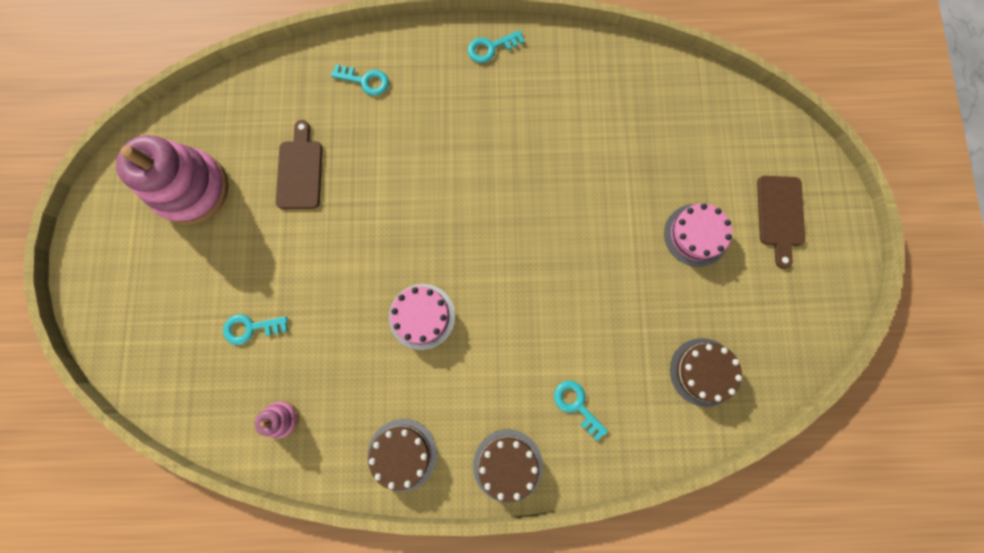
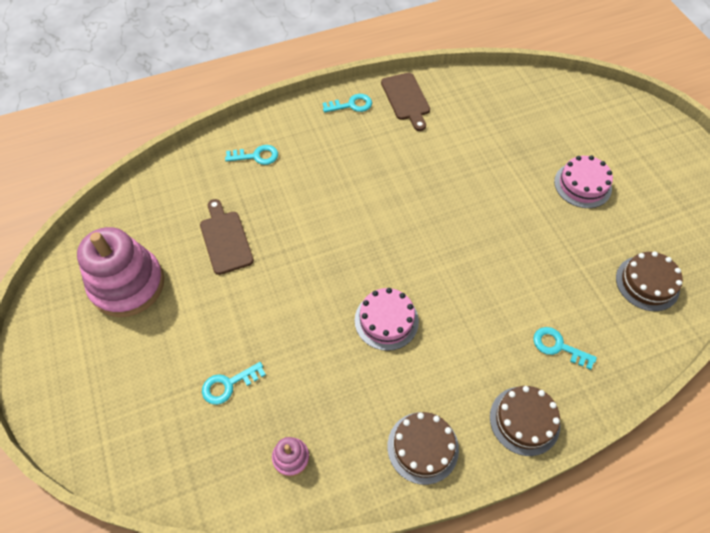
camera: 20 degrees left, 20 degrees down
(490, 48) = (351, 105): turquoise key -> turquoise key turned 150 degrees counterclockwise
(780, 215) = (637, 152): brown cutting board -> brown cutting board (406, 99)

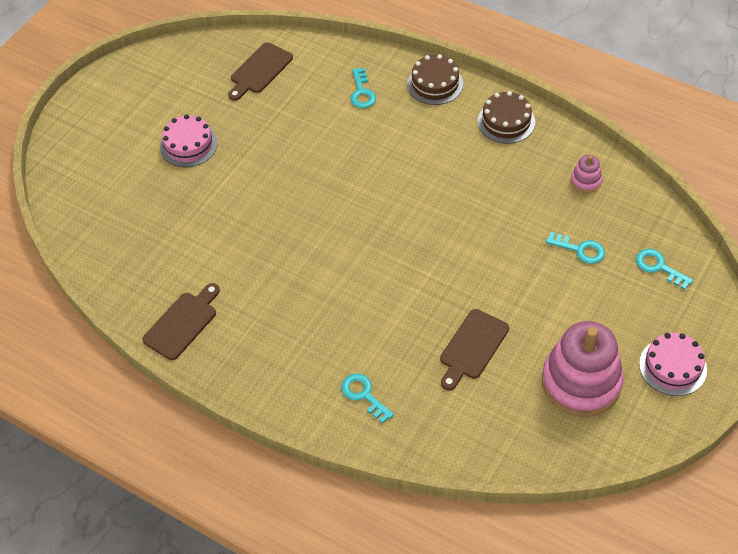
camera: 125 degrees left, 5 degrees down
(351, 105) = (229, 363): turquoise key -> turquoise key (658, 267)
(386, 320) = (436, 193): pink cake -> pink cake (672, 366)
(647, 283) = (259, 70): brown cake -> brown cutting board

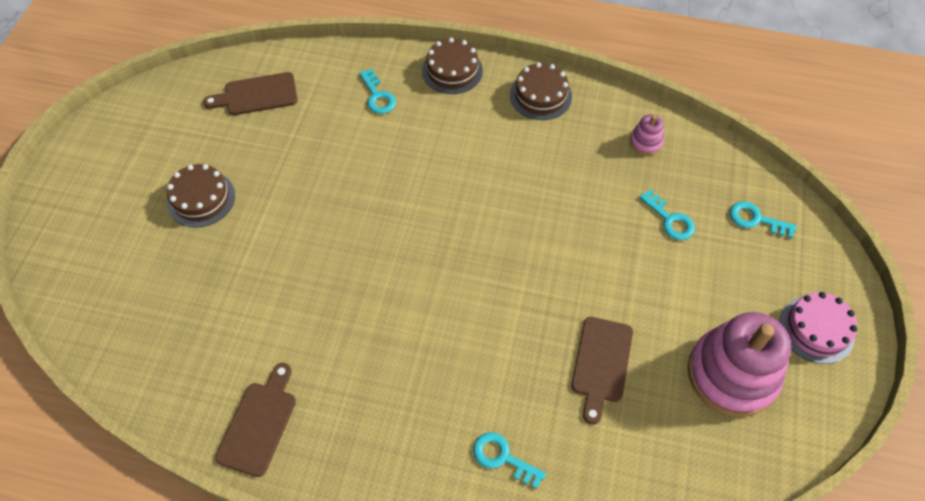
camera: 20 degrees left, 5 degrees up
(188, 145) = (201, 198): pink cake -> brown cake
(259, 70) = (257, 95): brown cutting board -> brown cutting board turned 60 degrees clockwise
(580, 250) = (670, 219): turquoise key -> turquoise key turned 45 degrees clockwise

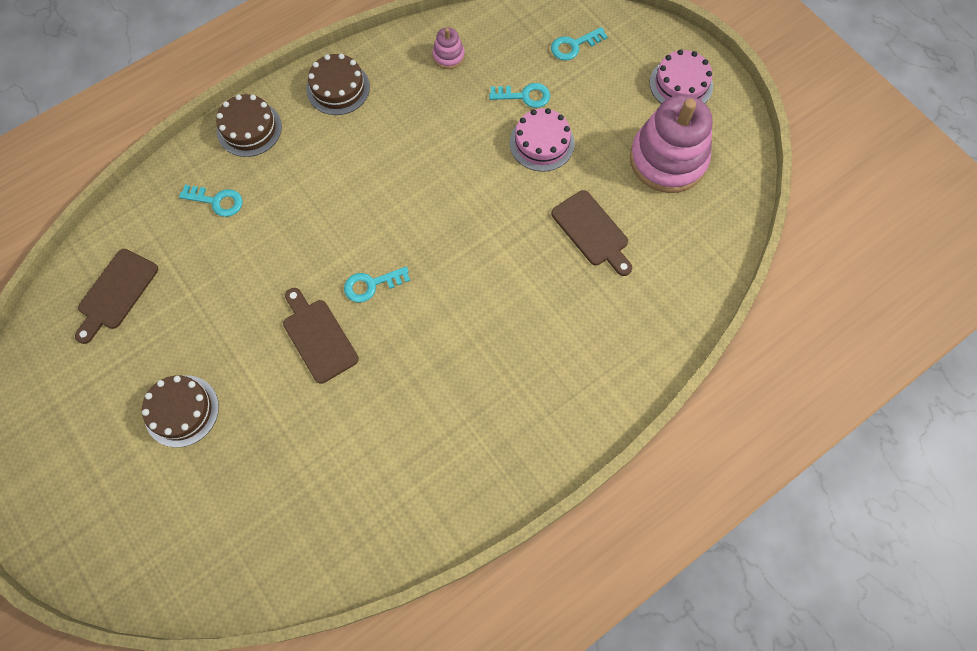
camera: 50 degrees left, 10 degrees up
(259, 424) = (435, 502): brown cutting board -> brown cutting board (318, 337)
(502, 457) = (605, 349): turquoise key -> turquoise key (371, 285)
(641, 264) = (542, 143): none -> pink cake

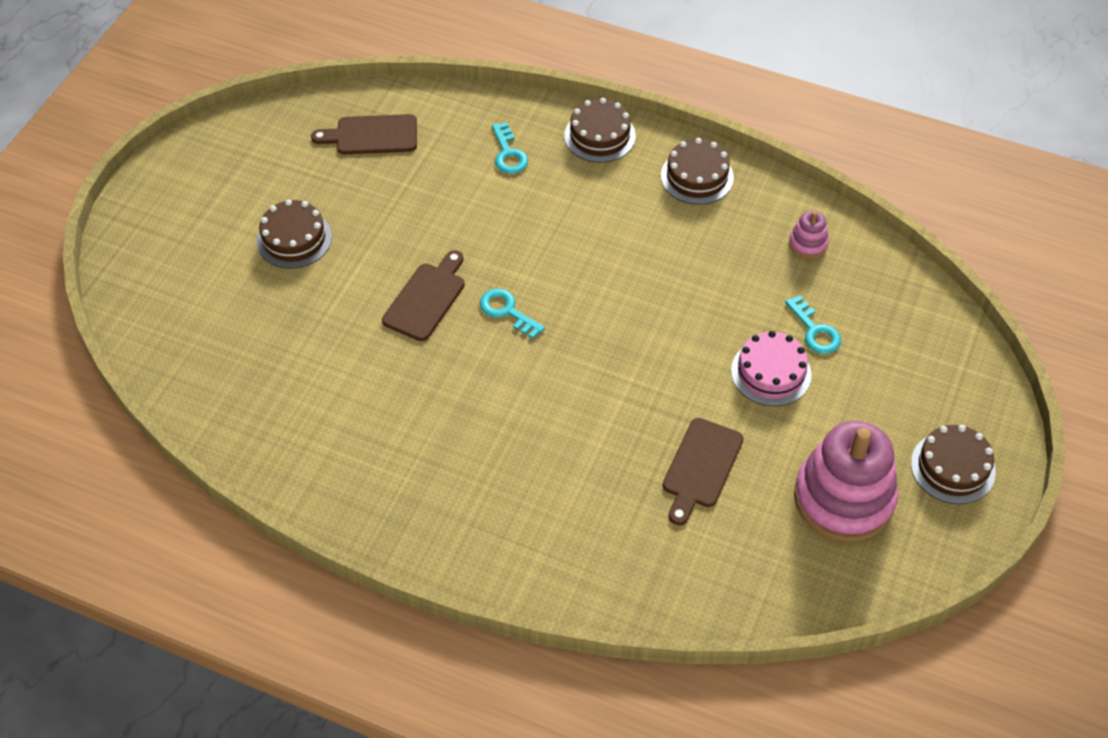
camera: 60 degrees right, 15 degrees down
(574, 46) = (915, 344): turquoise key -> none
(681, 84) = (953, 467): pink cake -> brown cake

